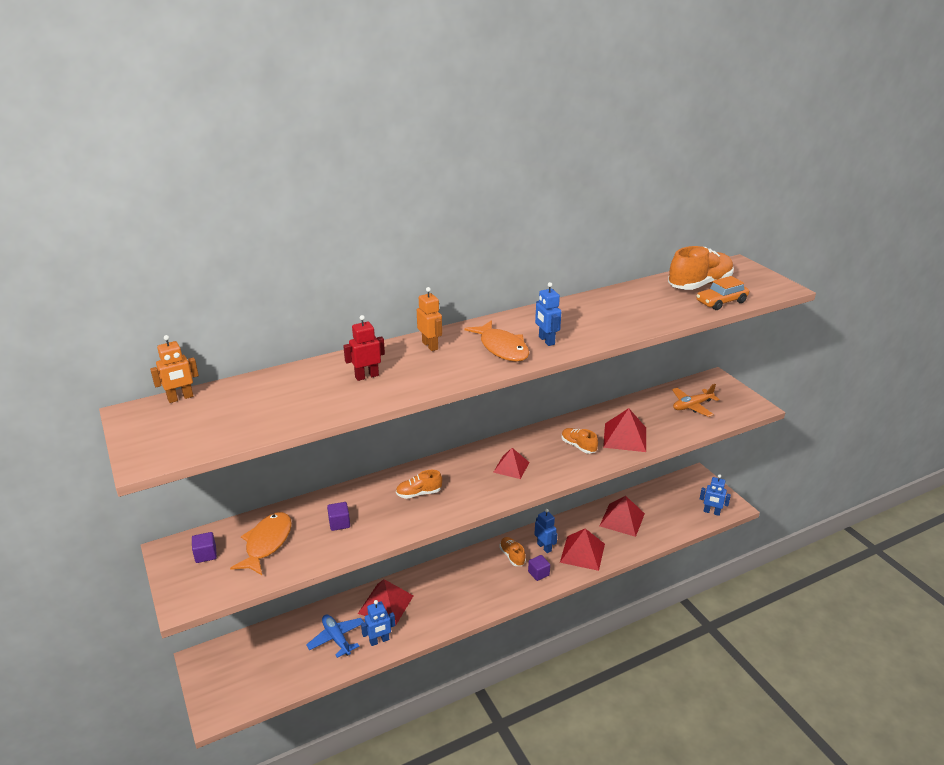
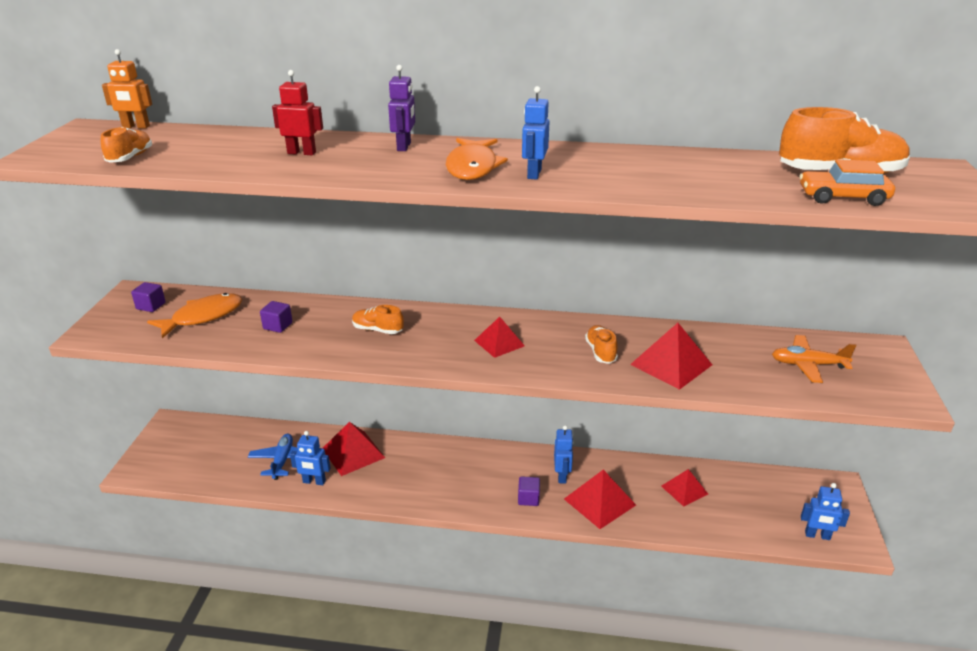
camera: 35 degrees right, 0 degrees up
(430, 345) = (404, 146): orange robot -> purple robot
(512, 556) = (518, 468): orange shoe -> orange shoe (130, 158)
(622, 519) = (684, 490): red pyramid -> red pyramid, size x0.66
(711, 512) = (817, 535): blue robot -> blue robot turned 45 degrees counterclockwise

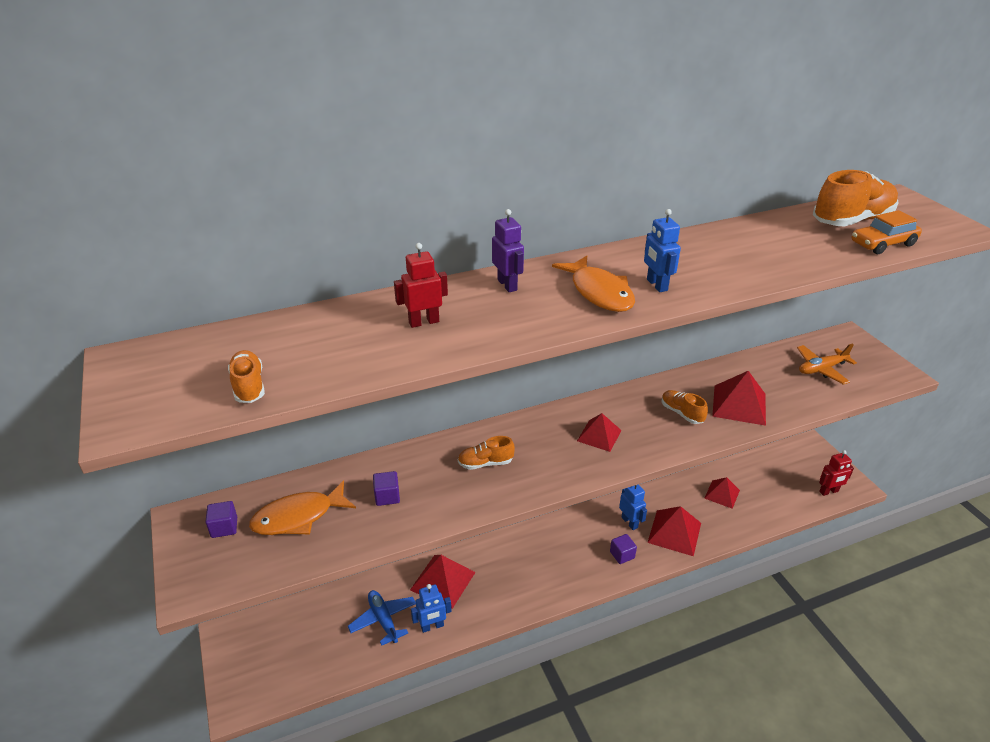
camera: 30 degrees left, 5 degrees up
(136, 127) = (186, 340): orange robot -> none
(203, 317) = (298, 517): orange fish -> orange fish turned 135 degrees counterclockwise
(817, 535) = (829, 491): blue robot -> red robot

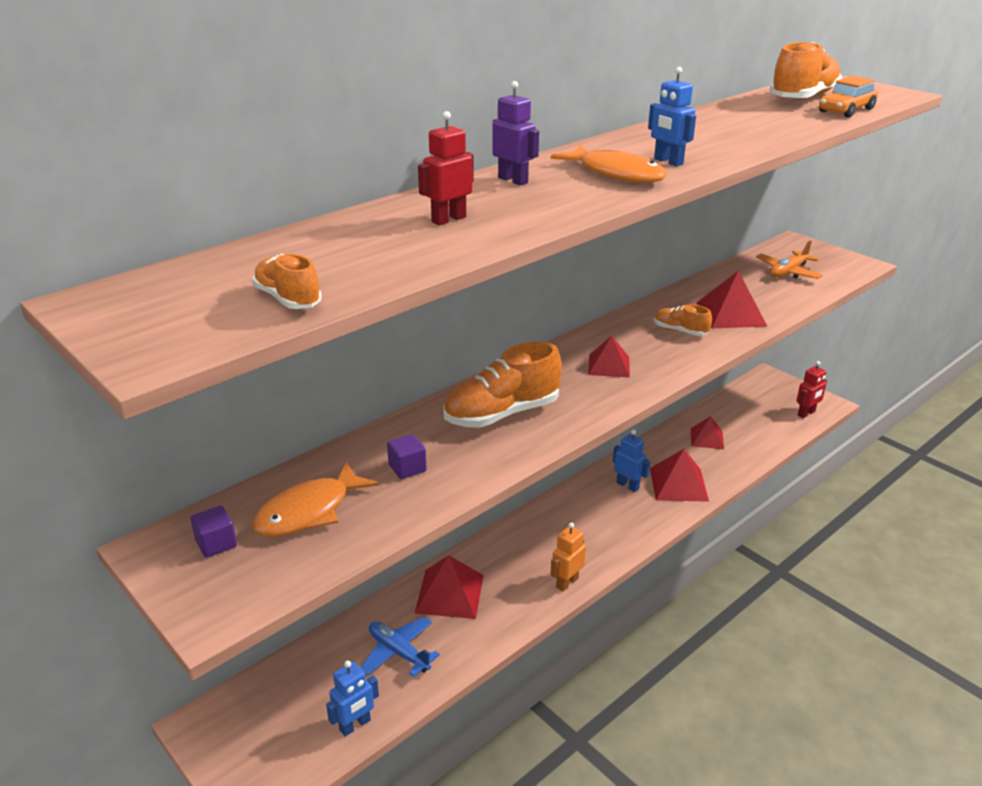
camera: 20 degrees left, 5 degrees down
(432, 626) = (461, 643): blue robot -> blue robot (355, 725)
(485, 463) = (502, 414): orange shoe -> orange shoe, size x1.88
(537, 598) = (567, 582): none -> orange robot
(622, 555) = (636, 518): purple cube -> none

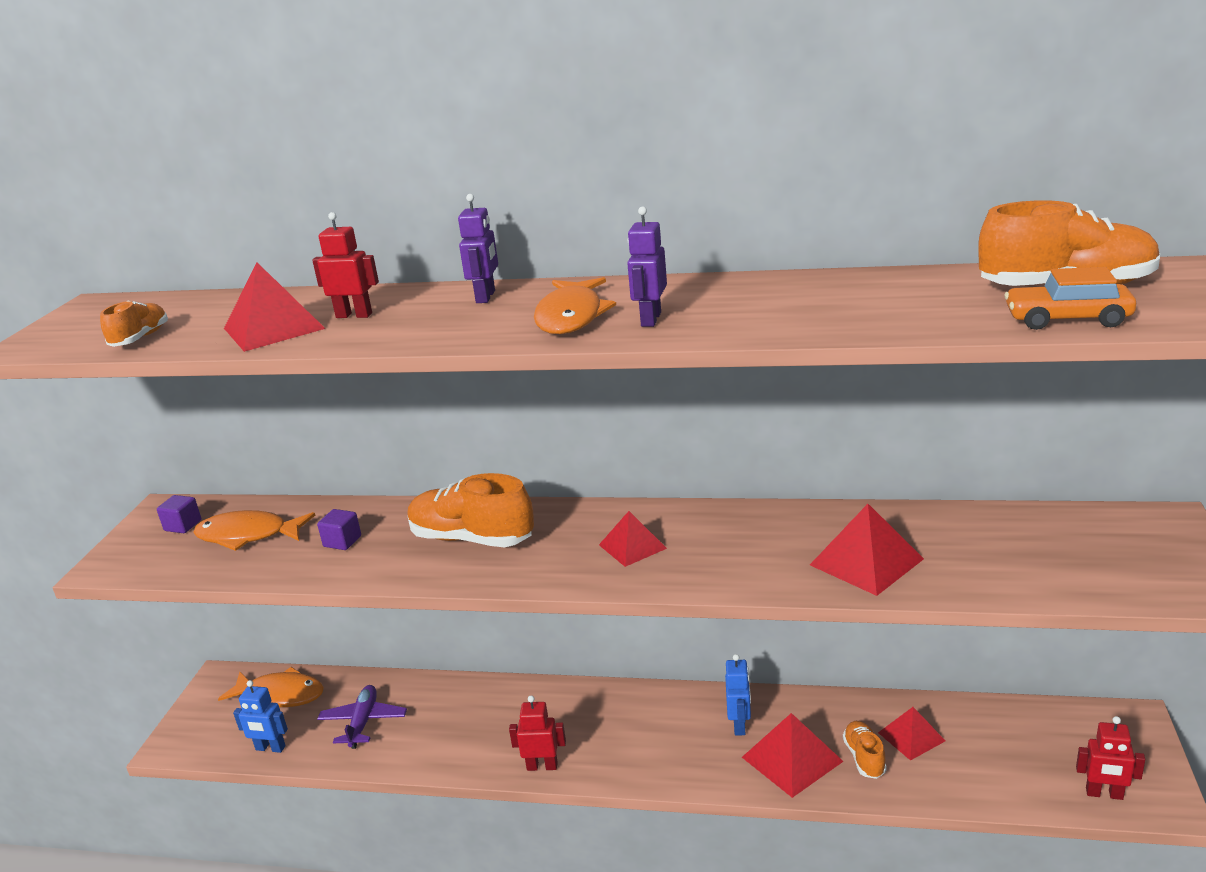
camera: 55 degrees right, 5 degrees down
(288, 689) = (281, 695): none -> orange fish
(398, 652) = (363, 722): blue plane -> purple plane
(449, 593) = (457, 707): red pyramid -> red pyramid (274, 328)
(567, 582) = (542, 766): orange robot -> red robot
(668, 161) = (650, 319): blue robot -> purple robot
(680, 331) = (769, 550): orange shoe -> orange shoe (864, 758)
(788, 272) = (1059, 551): orange plane -> none

